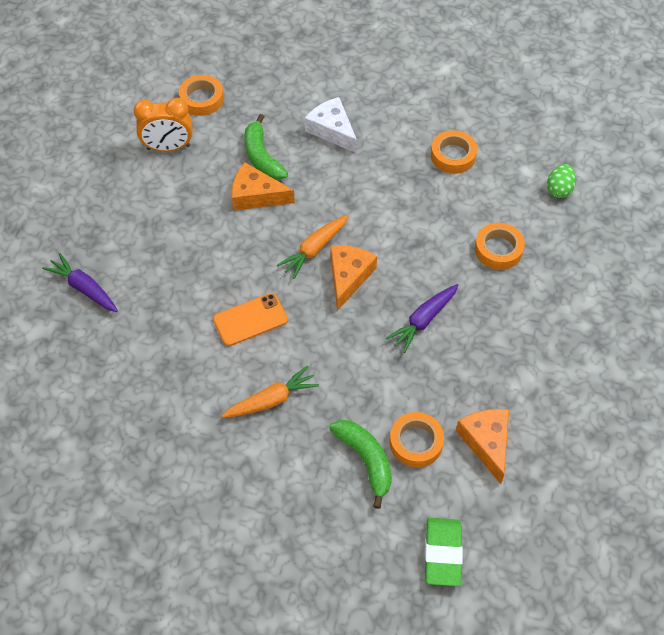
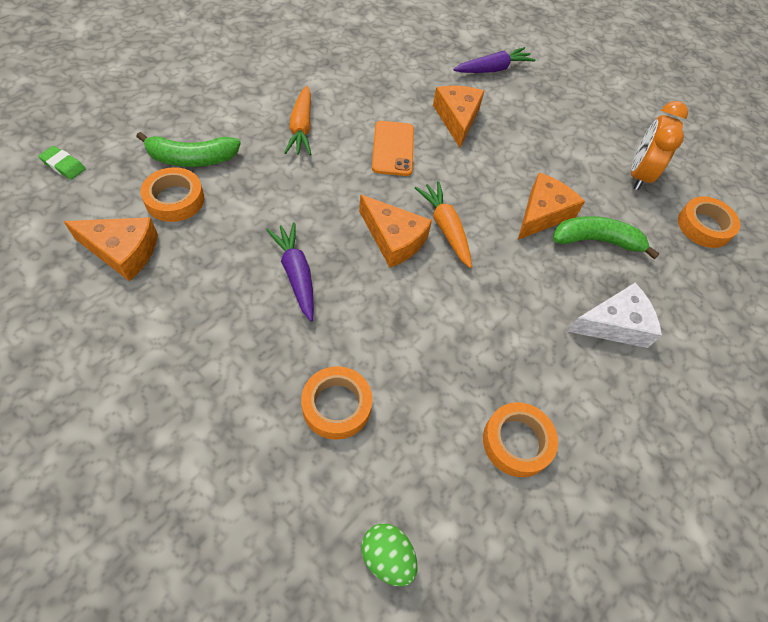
camera: 110 degrees right, 0 degrees up
(179, 289) = (457, 119): none -> orange cheese
(443, 553) = (63, 165): green eraser -> green eraser, size x0.58

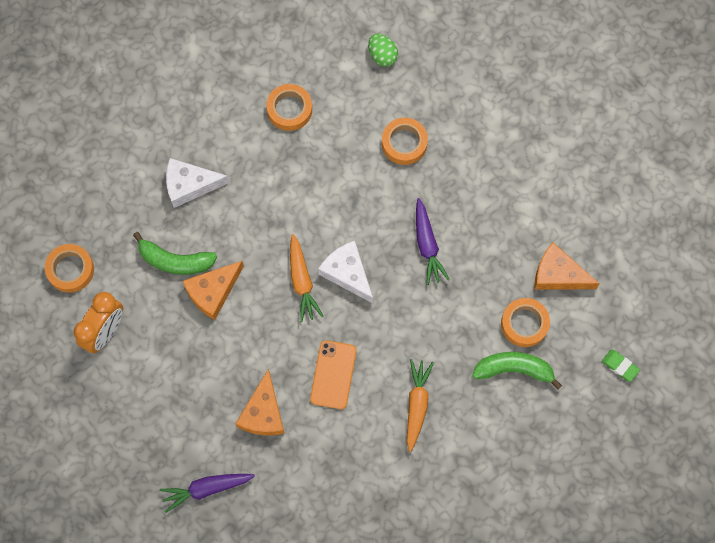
camera: 165 degrees left, 15 degrees up
(394, 239) = (347, 273): orange cheese -> white cheese

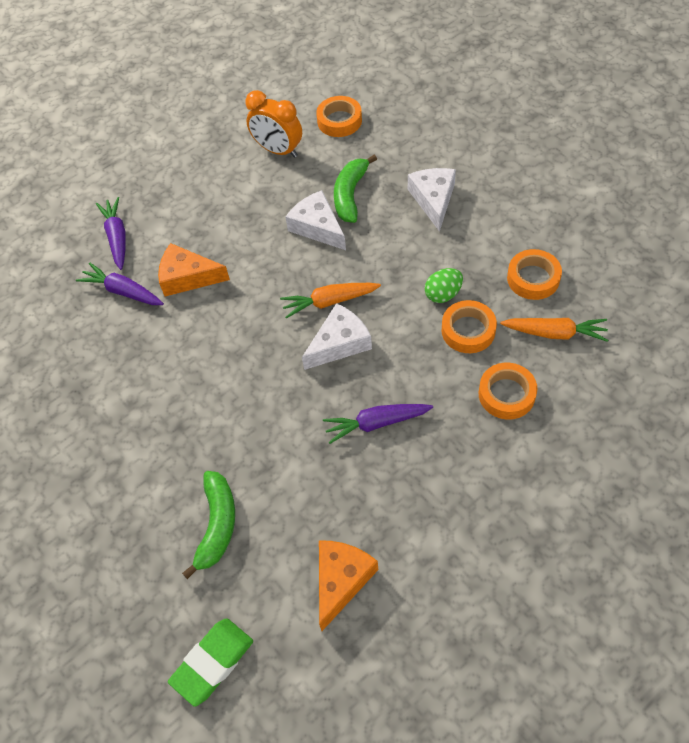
camera: 95 degrees right, 15 degrees down
(213, 292) = (317, 227): orange cheese -> white cheese
(275, 474) = (123, 291): none -> purple carrot
(333, 374) = (223, 336): orange phone -> none
(382, 56) = (620, 366): green egg -> green egg (443, 294)
(417, 405) = (183, 418): orange carrot -> orange carrot (554, 333)
(524, 324) = (275, 537): orange tape -> orange tape (468, 330)
(620, 366) = (213, 662): green eraser -> green eraser, size x1.72

